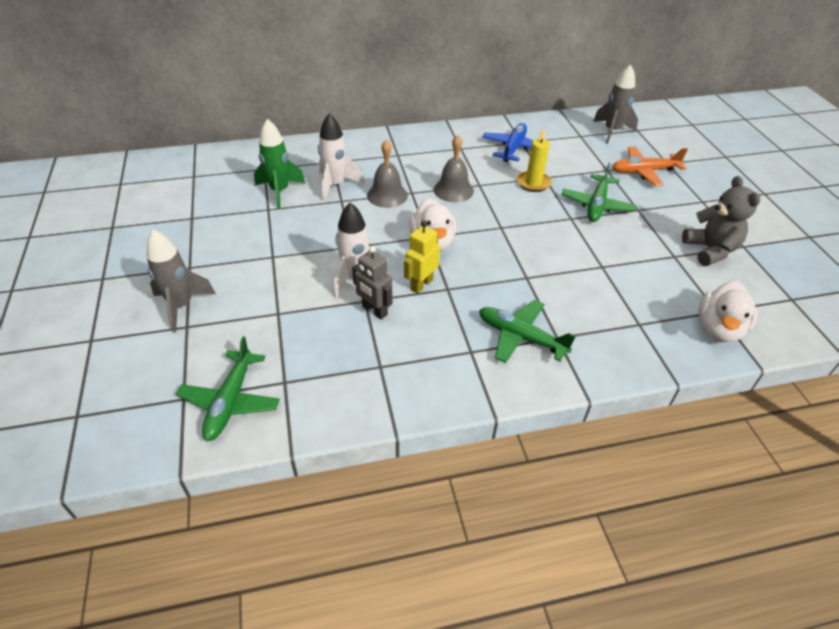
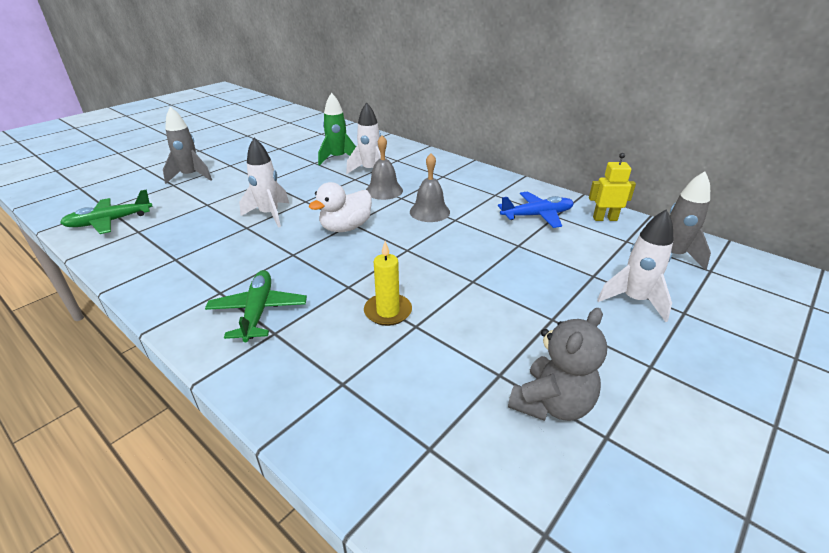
camera: 55 degrees right, 10 degrees down
(374, 311) = (237, 234): grey robot -> none
(421, 284) = (287, 241): yellow robot -> yellow robot (605, 219)
(533, 183) = (499, 242): yellow candle -> yellow candle (388, 311)
(597, 205) = (518, 289): green plane -> none
(644, 171) = (634, 300): orange plane -> white rocket
(718, 329) = (393, 460): white duck -> none

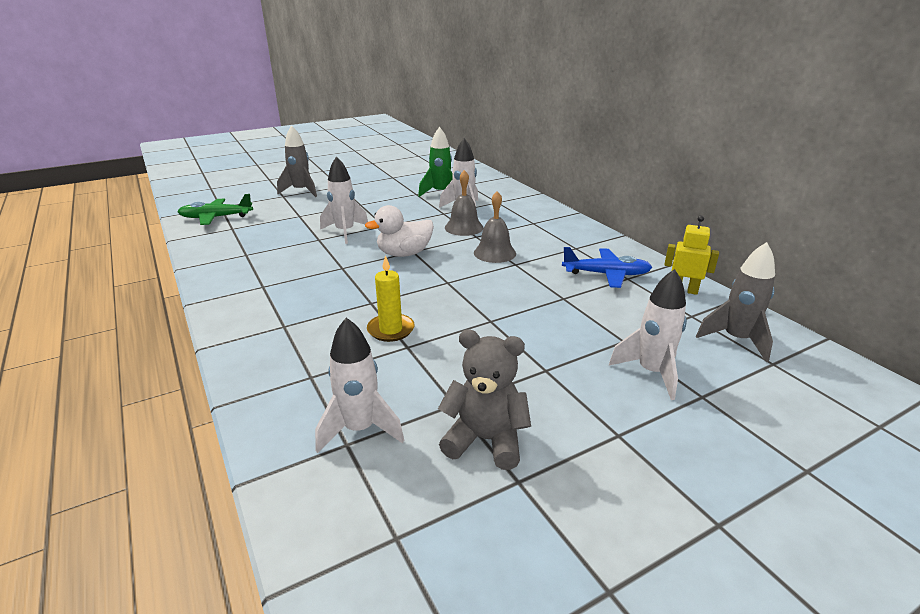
camera: 20 degrees right, 5 degrees down
(258, 311) = (282, 307): green plane -> none
(431, 428) = (360, 429): none -> white rocket
(551, 404) = (485, 440): grey teddy bear -> grey teddy bear turned 135 degrees counterclockwise

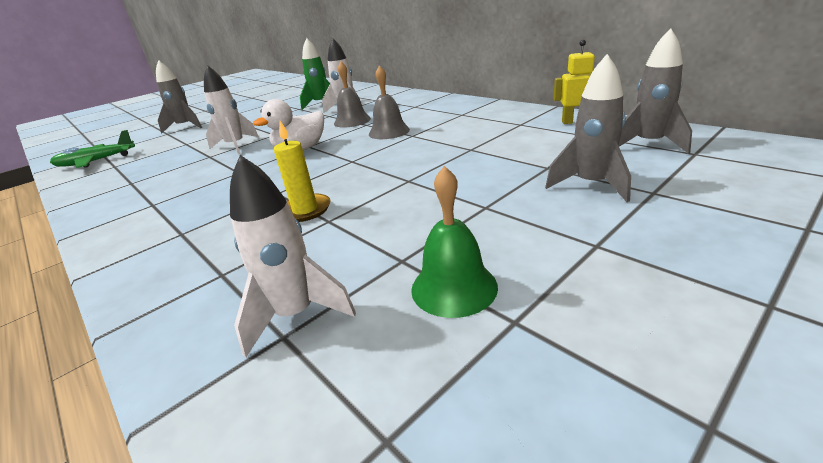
camera: 10 degrees left, 0 degrees up
(485, 440) = (454, 287): grey teddy bear -> green bell
(606, 274) = (500, 125): blue plane -> none
(651, 372) = (591, 185): white rocket -> grey rocket

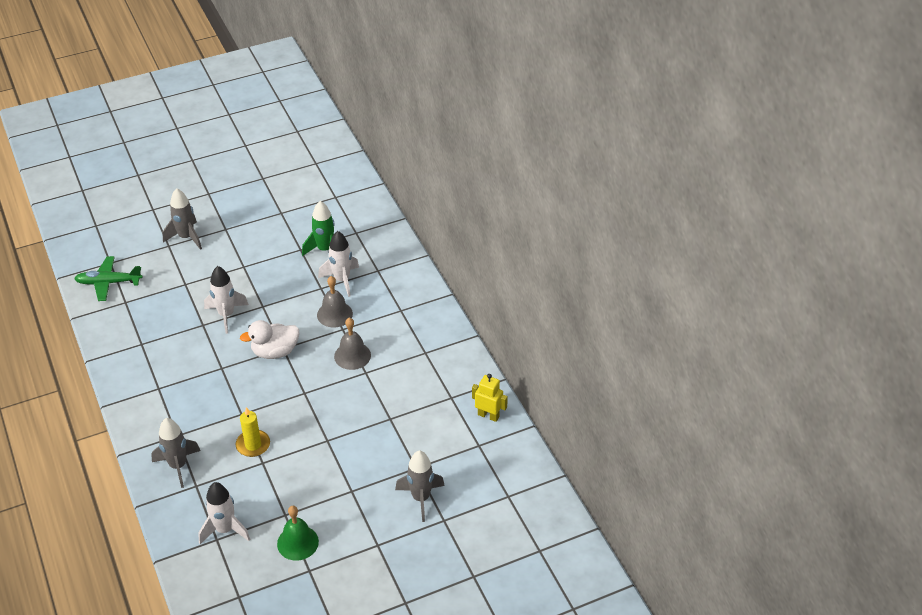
camera: 15 degrees right, 15 degrees up
(648, 144) = (496, 472): grey rocket -> grey rocket (178, 466)

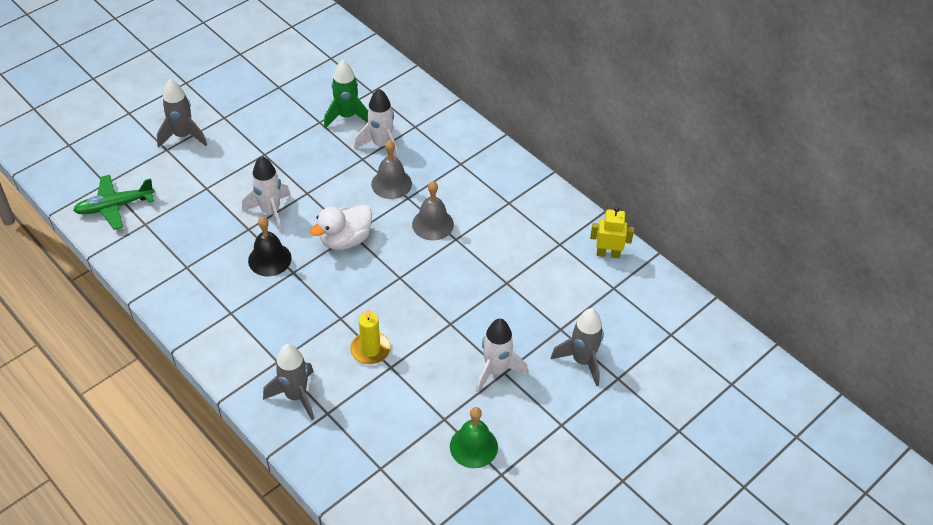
camera: 20 degrees left, 5 degrees up
(208, 353) = (269, 259): none -> black bell
(225, 529) = (385, 454): white rocket -> white rocket (496, 371)

